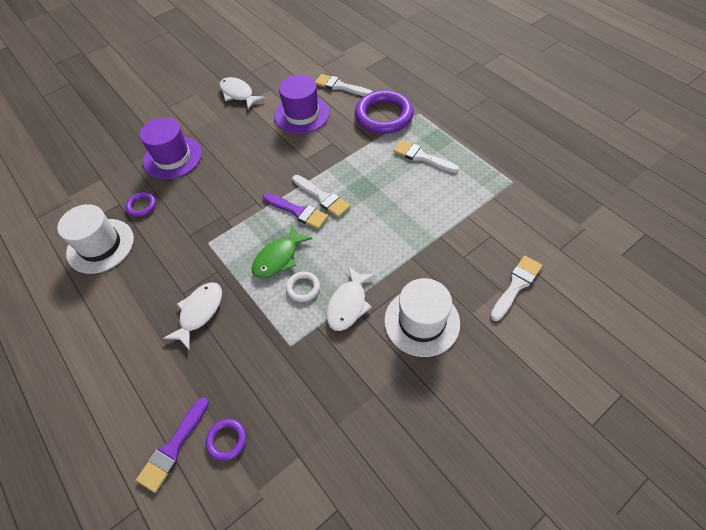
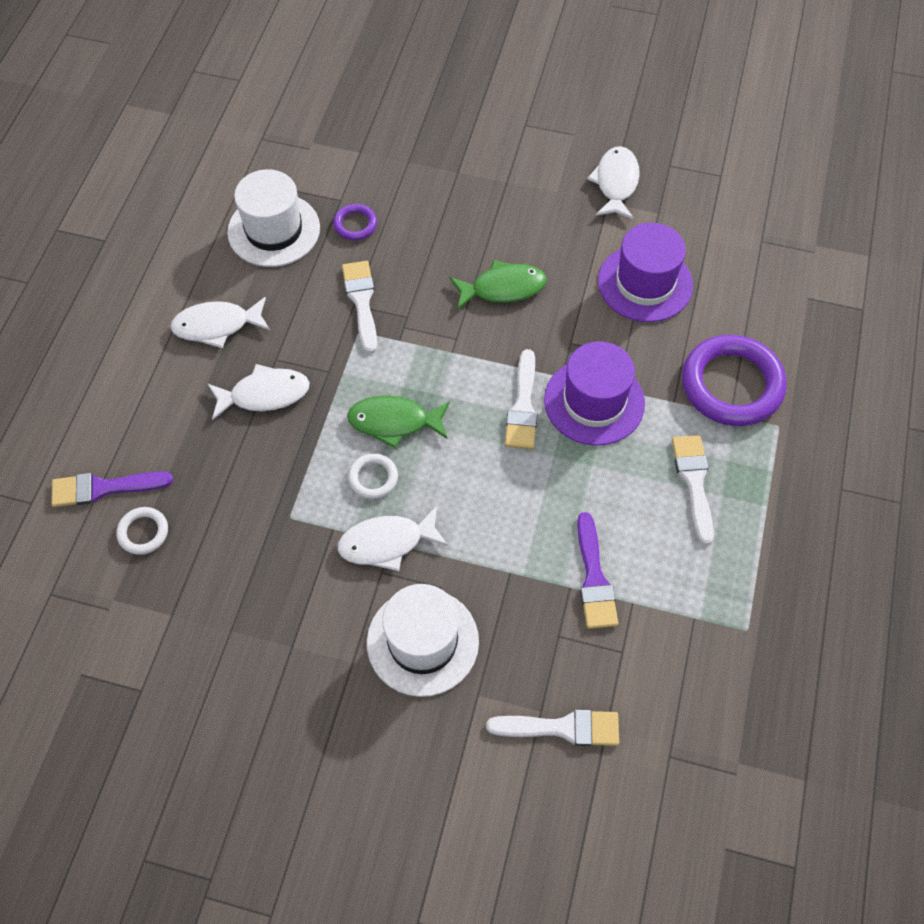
camera: 50 degrees right, 5 degrees up
(129, 311) = (217, 326): none -> white fish
(172, 157) = (449, 197): purple hat -> purple hat (594, 401)
(227, 440) = (143, 532): purple ring -> white ring
(248, 167) = (503, 288): none -> green fish
(297, 211) = (478, 394): purple brush -> purple brush (594, 578)
(340, 86) = (741, 292): white brush -> white brush (361, 301)

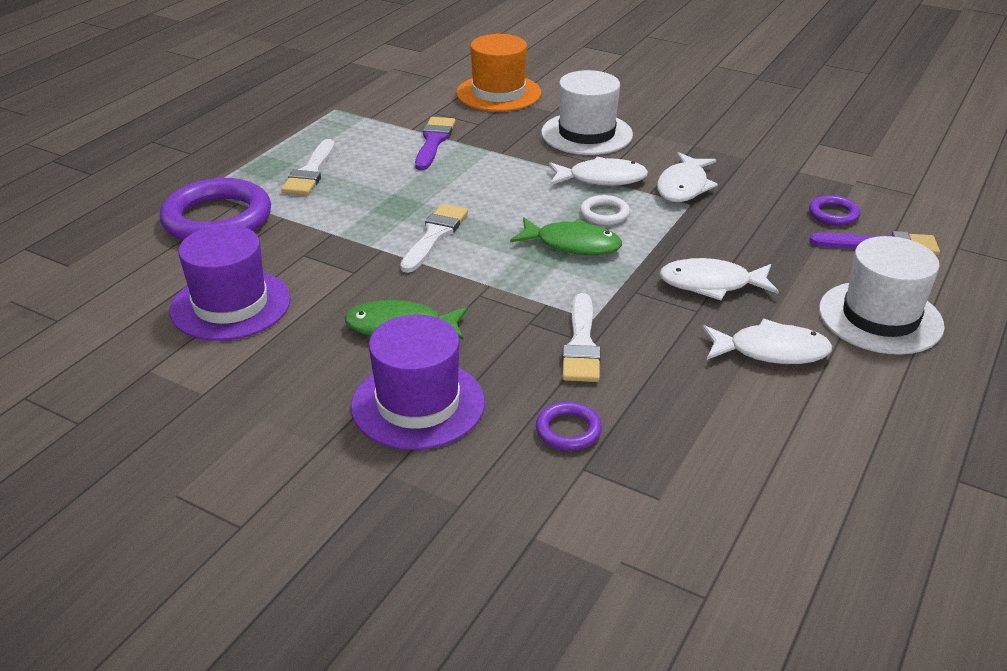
camera: 165 degrees left, 25 degrees down
(143, 532) = (833, 214): white ring -> purple ring
(274, 230) = (691, 445): white hat -> white hat (880, 317)
(562, 728) = (498, 93): white brush -> orange hat
(594, 401) = (361, 228): purple hat -> purple hat (418, 404)
(616, 183) = (172, 414): white fish -> white fish (683, 186)

